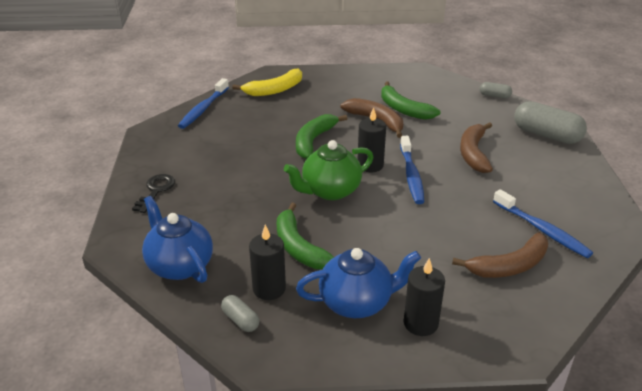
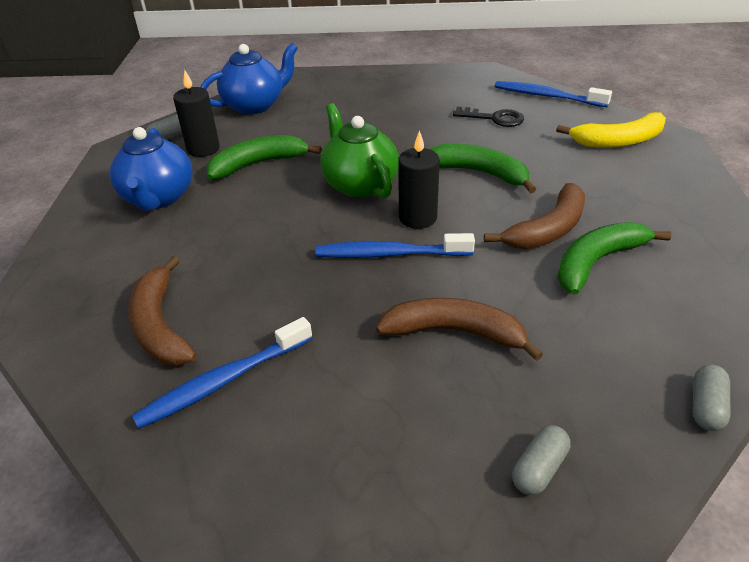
camera: 95 degrees right, 5 degrees up
(156, 191) = (373, 85): black key -> black key (494, 118)
(274, 90) = (618, 141): yellow banana -> yellow banana turned 75 degrees counterclockwise
(420, 323) = (106, 237): black candle -> none
(546, 135) = (539, 468): grey capsule -> grey capsule, size x0.49

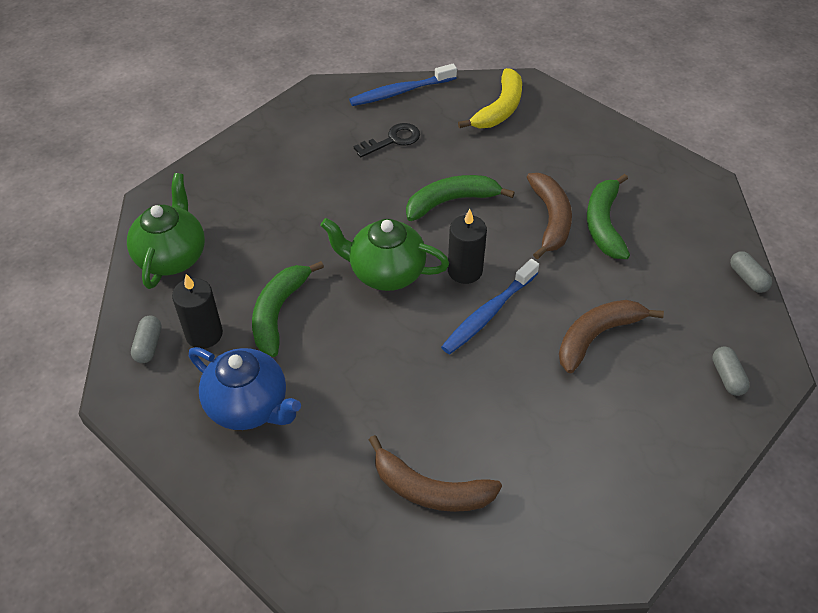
camera: 50 degrees left, 10 degrees up
(223, 381) = (526, 482): blue toothbrush -> none
(255, 105) = (172, 257): blue teapot -> green teapot

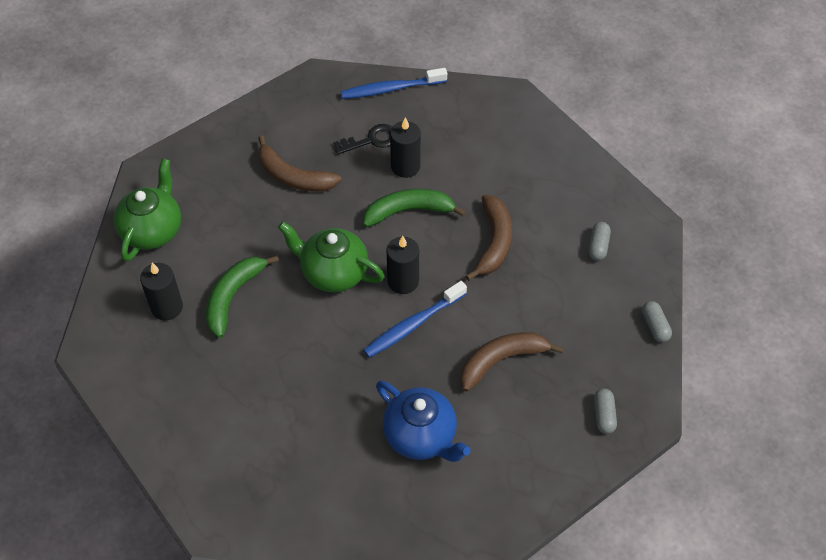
camera: 10 degrees right, 5 degrees up
(148, 345) = (119, 310): grey capsule -> grey capsule (598, 246)
(249, 406) = (192, 377): blue teapot -> blue teapot (421, 436)
(429, 490) = (323, 472): brown banana -> brown banana (293, 176)
(435, 160) = (405, 166): none -> black candle
(499, 109) = (479, 120): yellow banana -> none
(604, 224) = (541, 253): green banana -> none

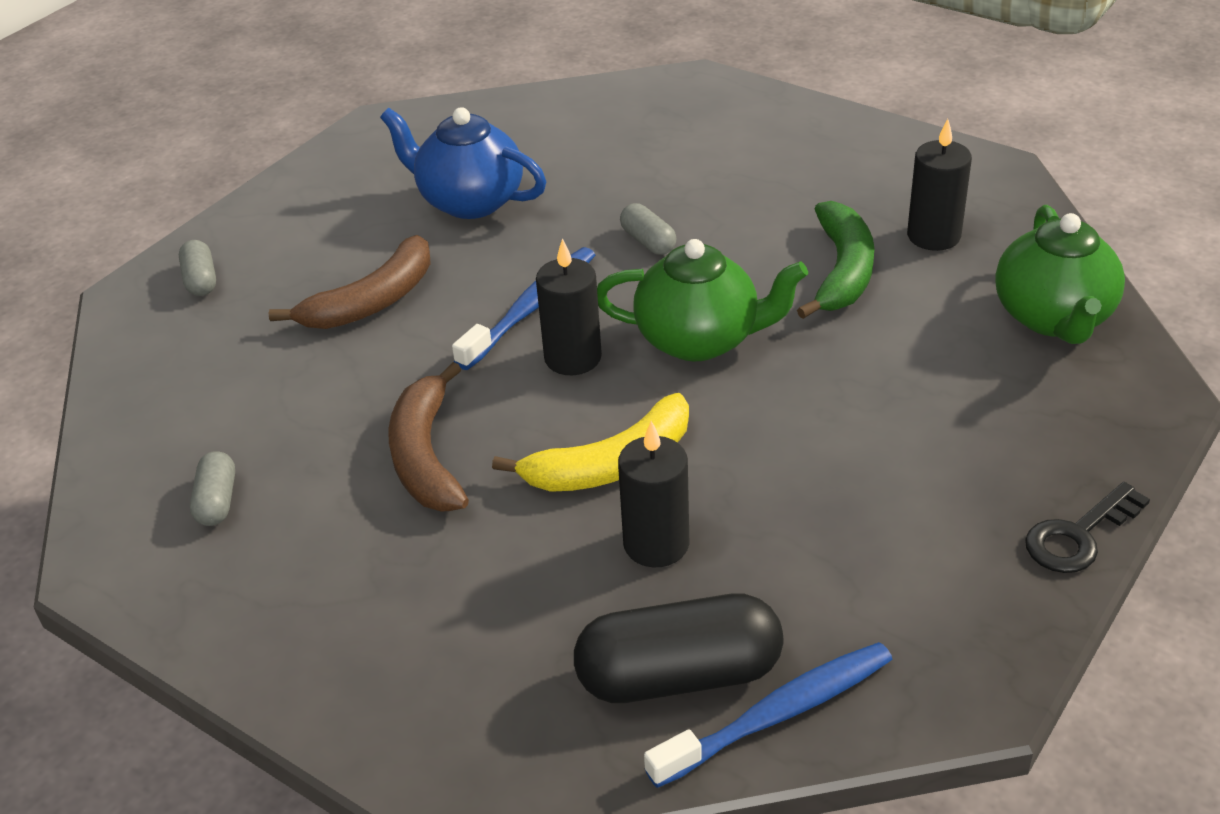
camera: 165 degrees right, 15 degrees down
(293, 176) = (873, 463): brown banana -> none
(371, 140) = (757, 578): black key -> black key (1078, 536)
(409, 211) = (611, 465): green banana -> yellow banana
(420, 112) = (679, 675): none -> black capsule
(655, 326) = (110, 404): grey capsule -> grey capsule (648, 241)

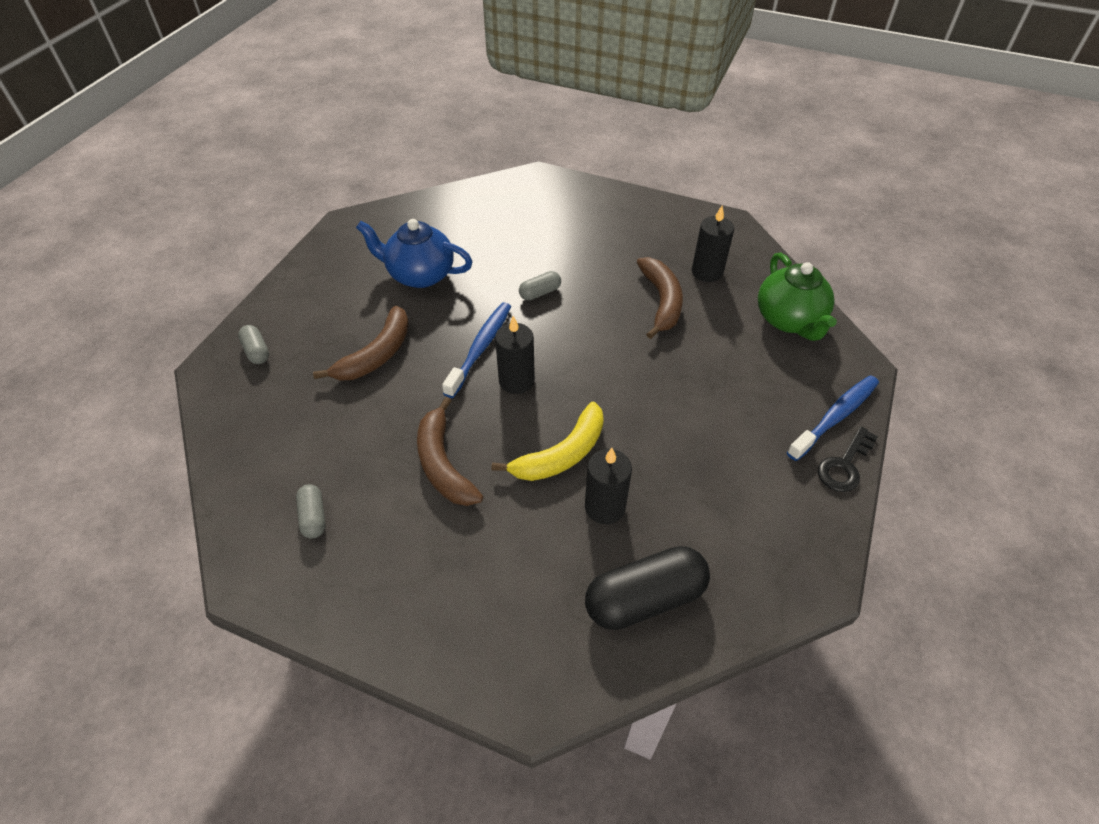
camera: 15 degrees left, 10 degrees up
(648, 241) = (540, 293): grey capsule -> grey capsule turned 75 degrees counterclockwise
(699, 339) = (590, 359): green teapot -> none
(777, 715) = (710, 616): blue toothbrush -> blue toothbrush (835, 417)
(842, 271) = (661, 302): green banana -> brown banana

